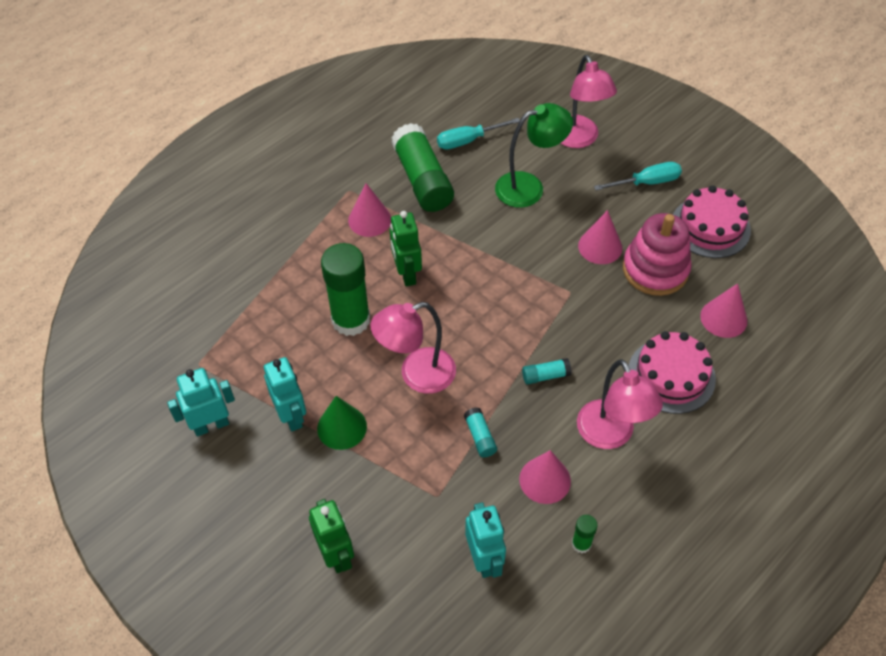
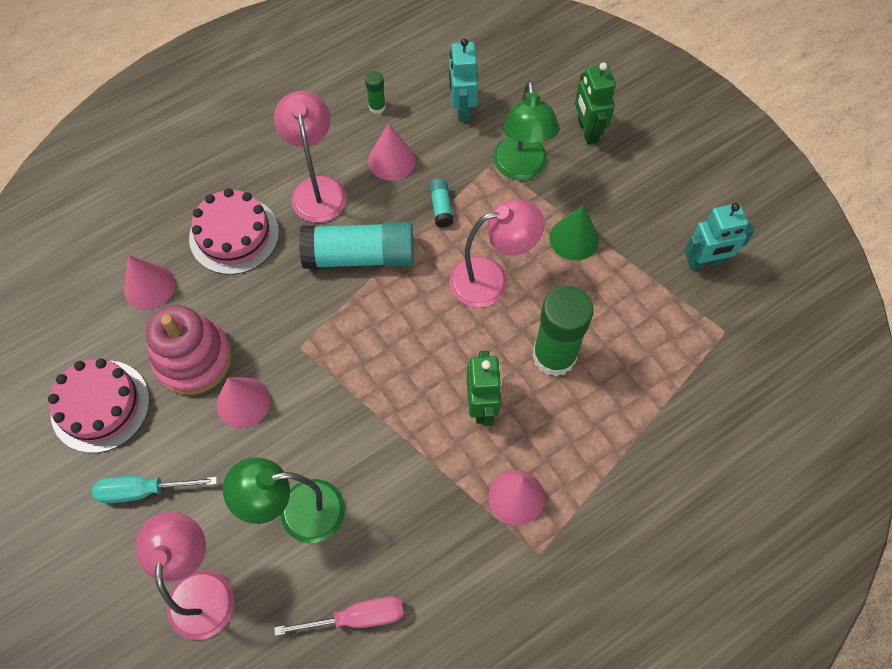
camera: 170 degrees left, 10 degrees up
(291, 416) = (623, 258): turquoise robot -> none
(405, 495) = (521, 168): none -> green lamp
(422, 179) = (436, 554): green glue stick -> none
(468, 140) = (357, 617): turquoise screwdriver -> pink screwdriver
(545, 376) = (359, 256): turquoise glue stick -> turquoise glue stick, size x2.26

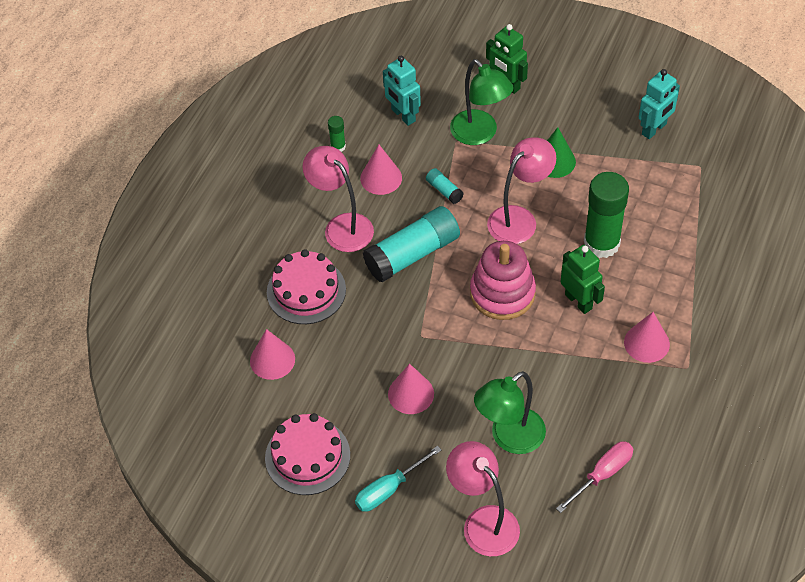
camera: 30 degrees left, 10 degrees down
(193, 359) = (349, 388): pink stacking toy -> pink stacking toy (502, 293)

